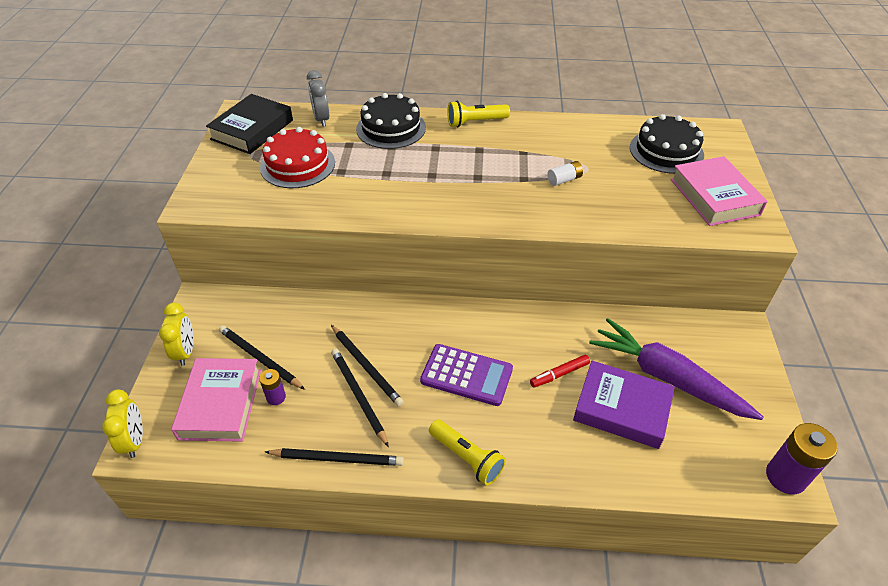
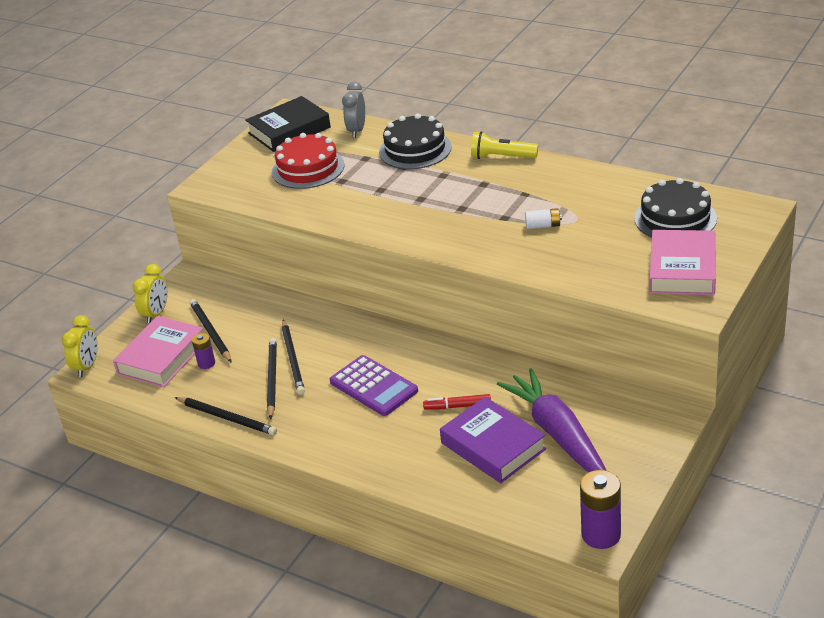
camera: 30 degrees right, 10 degrees down
(466, 458) = (329, 445): yellow flashlight -> none

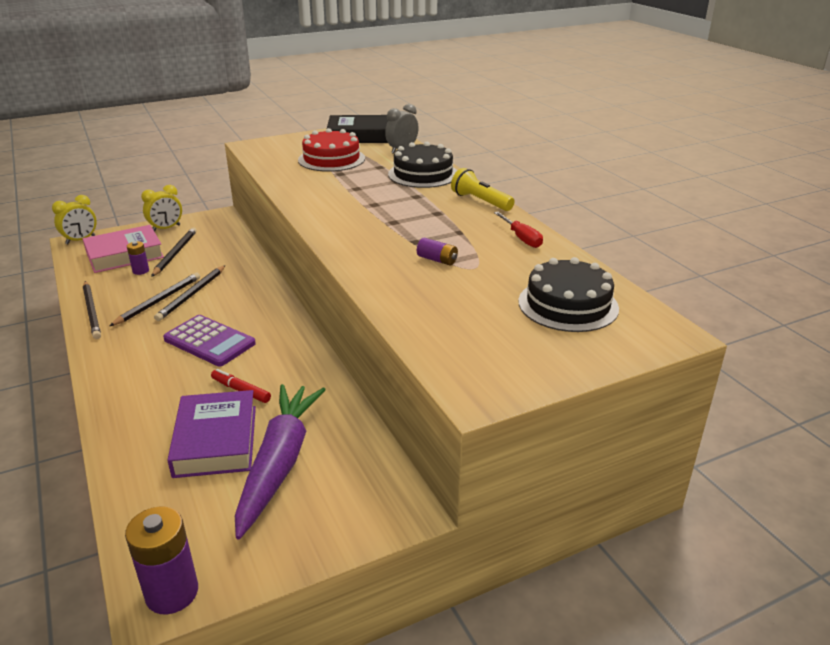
camera: 30 degrees right, 5 degrees down
(373, 386) = (209, 341): purple calculator -> purple calculator turned 45 degrees counterclockwise
(543, 226) = (437, 260): white battery -> purple battery
(577, 178) = (521, 238): none -> red screwdriver
(682, 269) = (511, 351): pink book -> none

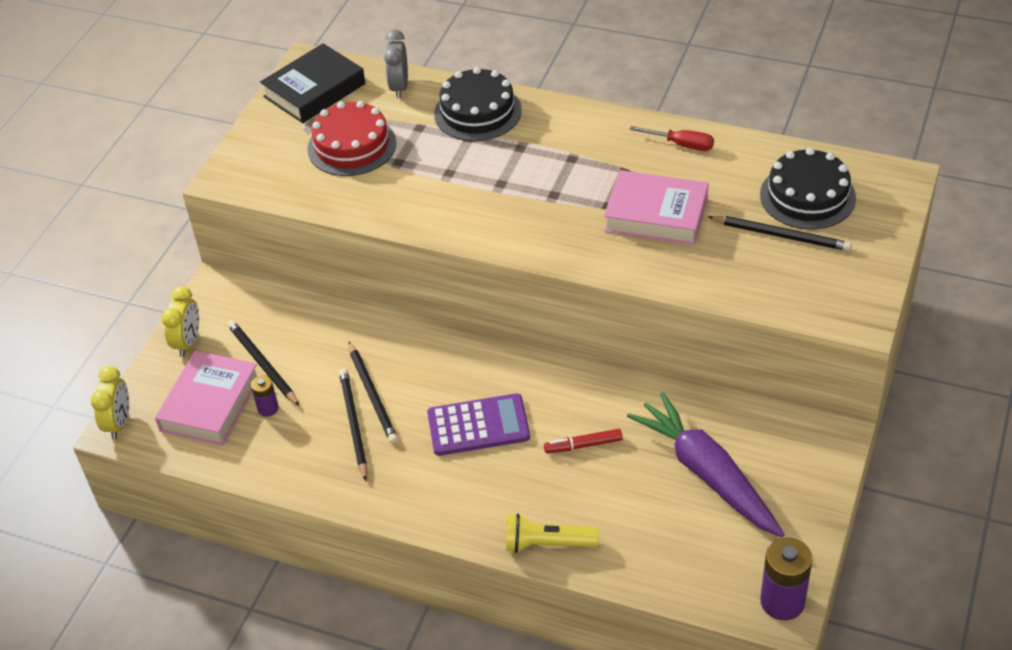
camera: 40 degrees left, 15 degrees up
(92, 311) = (311, 482): black pencil -> black pencil (781, 235)
(216, 440) = (636, 495): purple book -> none
(437, 260) = (656, 215): purple battery -> pink book
(480, 201) = (585, 118): yellow flashlight -> yellow flashlight (547, 543)

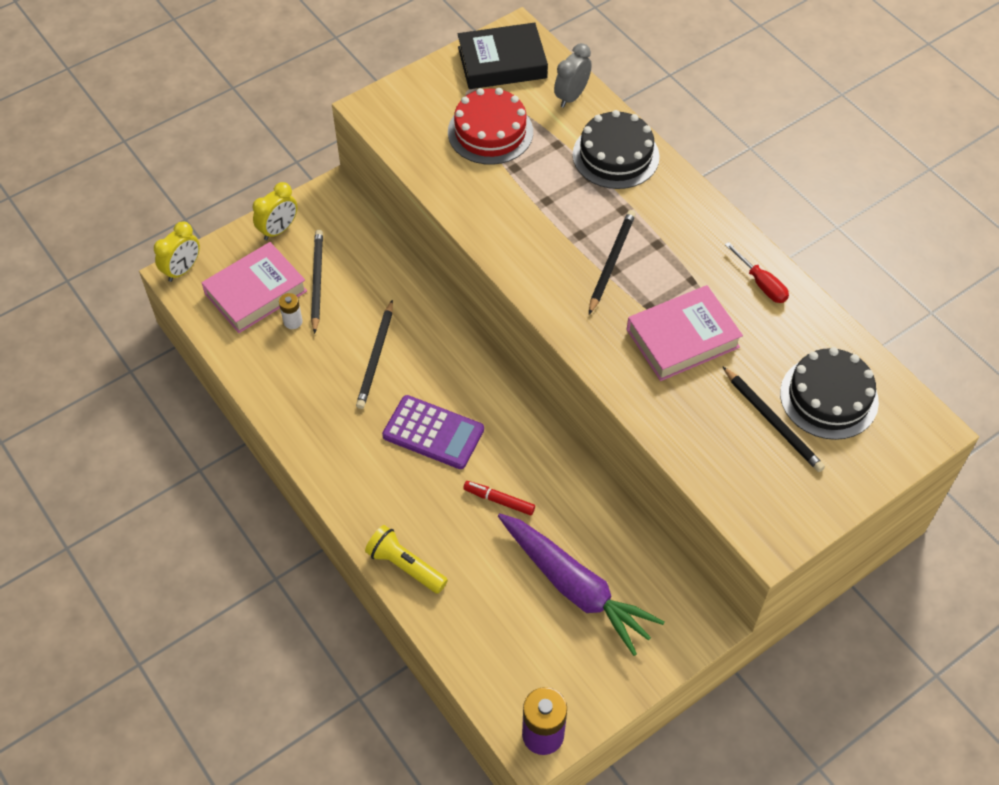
camera: 30 degrees right, 10 degrees up
(268, 408) = (293, 321): purple battery -> white battery
(353, 425) = (343, 374): black pencil -> black pencil (611, 262)
(656, 215) = (682, 338): pink book -> pink book turned 75 degrees counterclockwise
(707, 474) = (575, 587): purple carrot -> purple carrot turned 135 degrees clockwise

